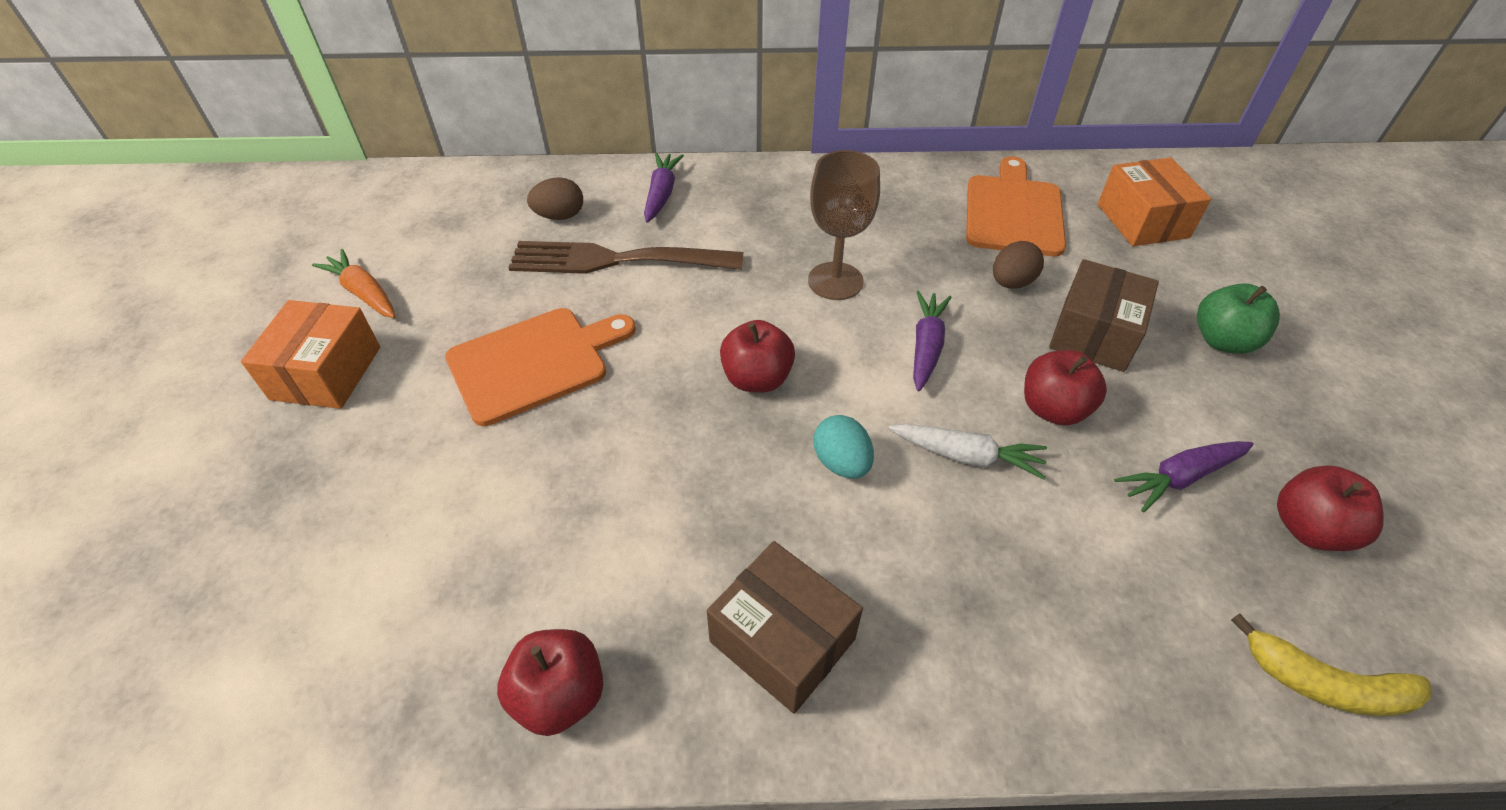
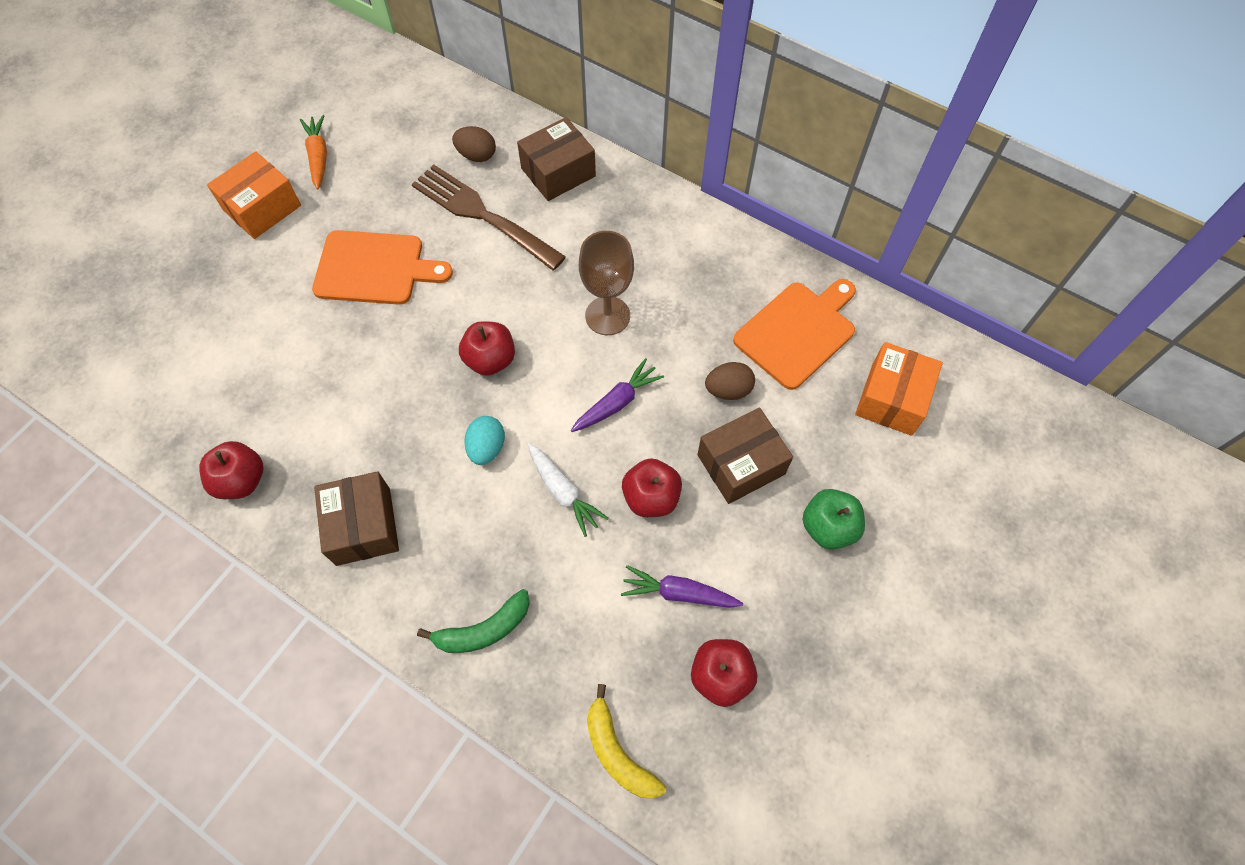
camera: 35 degrees right, 15 degrees up
(661, 194) = (558, 172): purple carrot -> brown box
(1045, 658) = (483, 630): none -> green banana

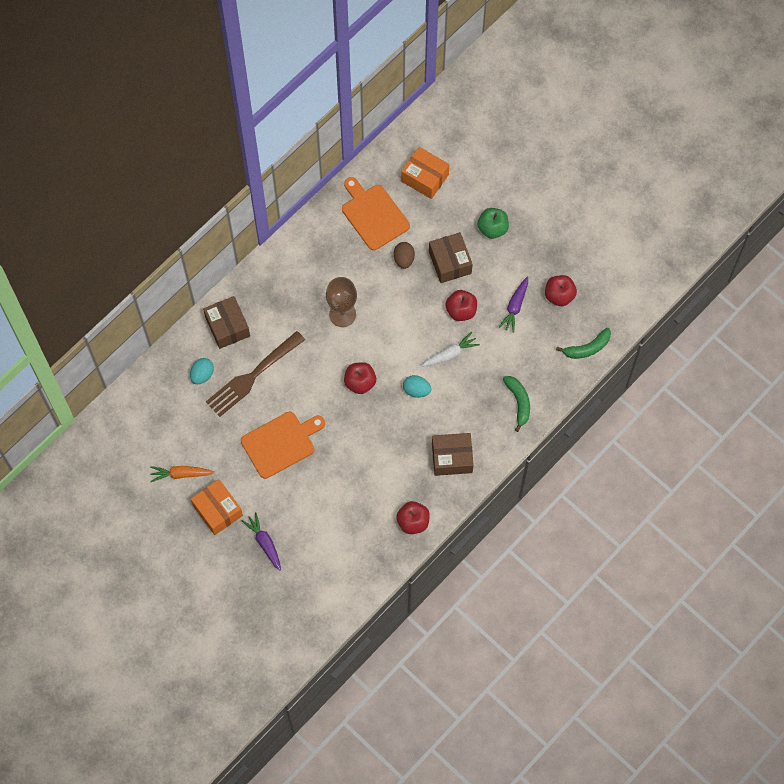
camera: 80 degrees left, 5 degrees up
(375, 268) = (281, 443): orange cutting board -> orange cutting board turned 45 degrees clockwise
(476, 155) = (202, 375): brown egg -> turquoise egg
(616, 402) = (401, 318): purple carrot -> purple carrot (264, 543)
(617, 752) = (587, 348): yellow banana -> green banana

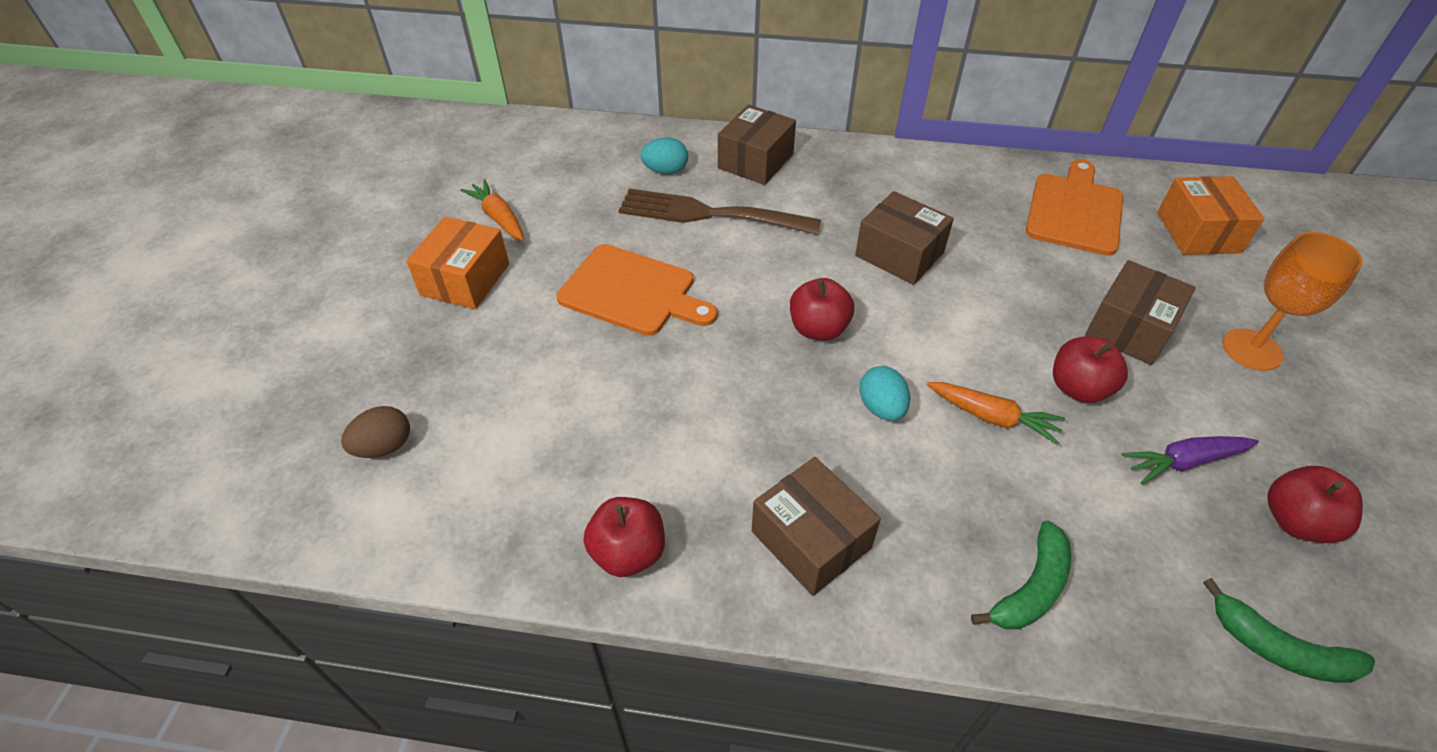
camera: 55 degrees right, 20 degrees down
(264, 543) = (442, 358): purple carrot -> none
(342, 314) = (899, 254): brown goblet -> brown box
(404, 259) = (1060, 274): brown egg -> brown egg (384, 447)
(450, 354) = (992, 417): white carrot -> orange carrot
(492, 228) = (1252, 349): green apple -> orange goblet

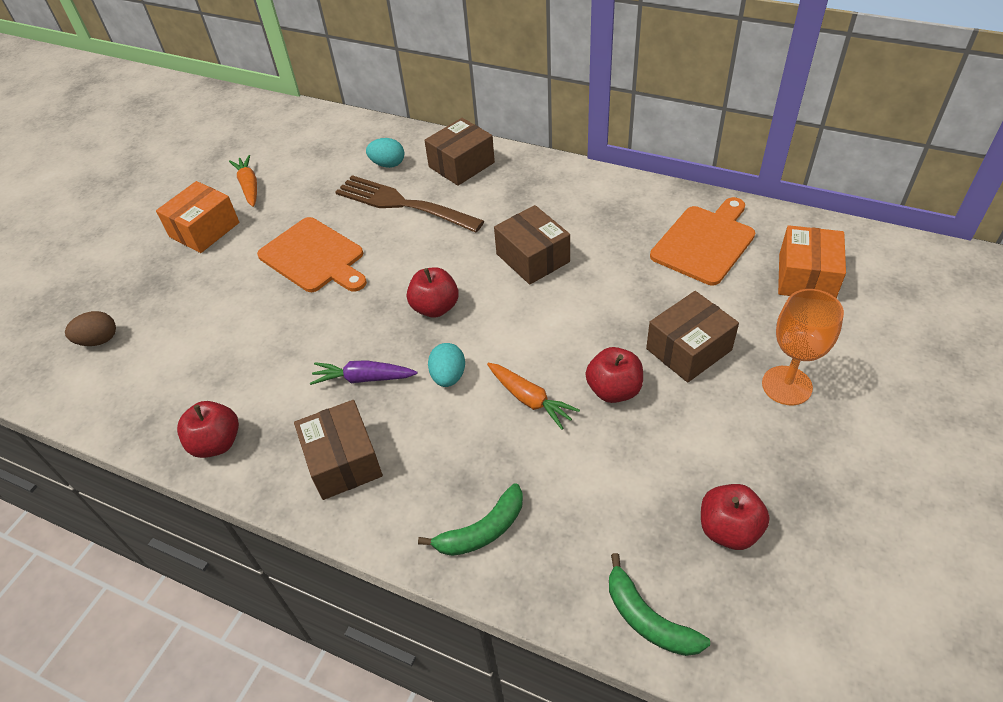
camera: 20 degrees right, 0 degrees up
(1184, 462) = (665, 464): purple carrot -> purple carrot (364, 378)

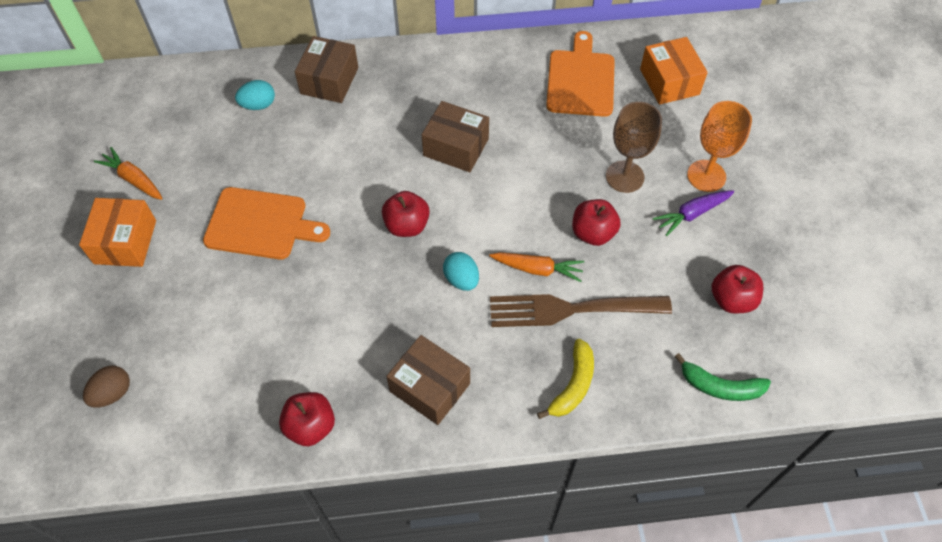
camera: 35 degrees left, 10 degrees up
(364, 378) = (393, 313): purple carrot -> purple carrot (692, 214)
(403, 204) = (304, 140): brown fork -> brown fork (571, 309)
(482, 530) = (573, 385): green banana -> yellow banana
(689, 349) = (624, 176): brown box -> brown goblet

